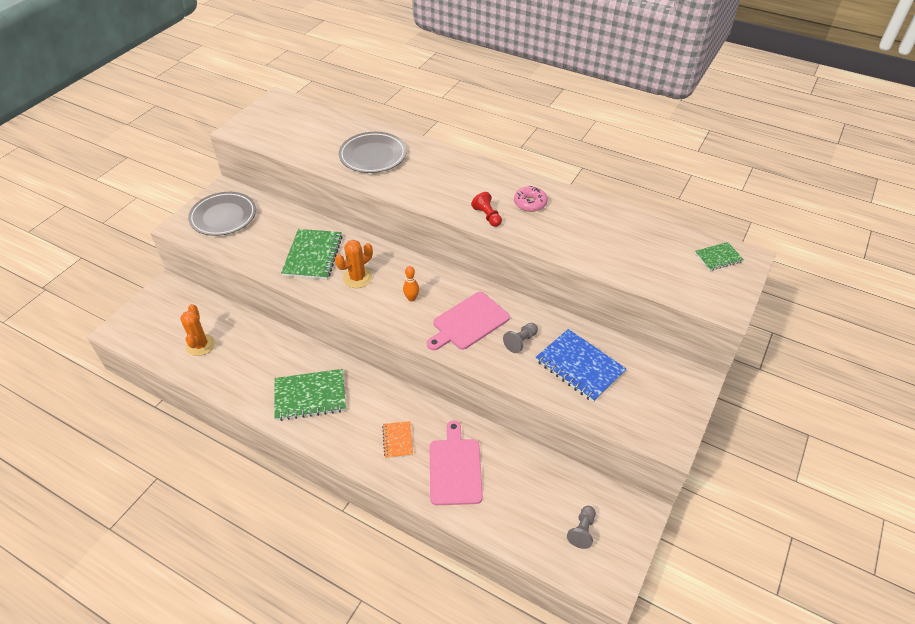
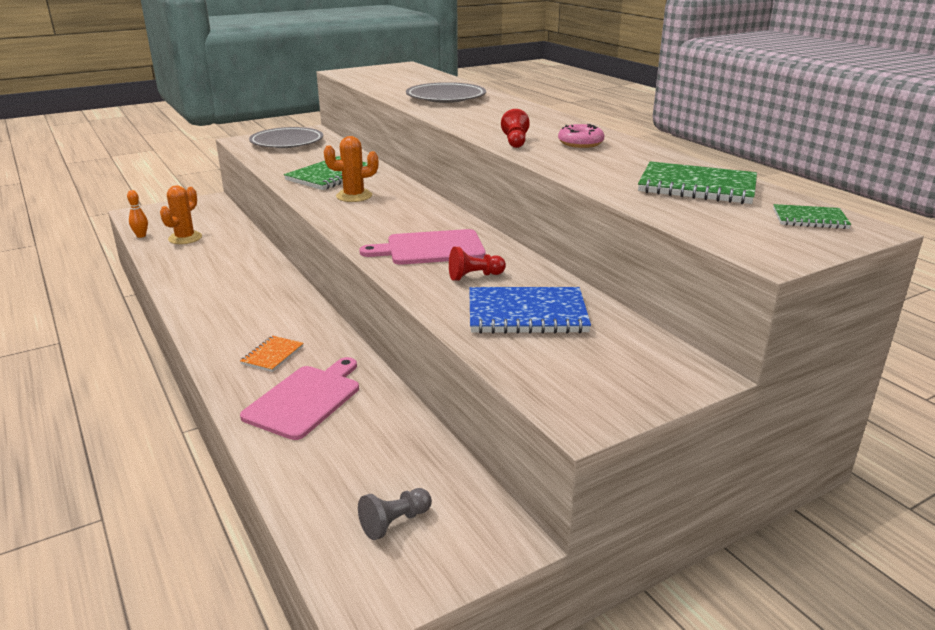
camera: 30 degrees right, 20 degrees down
(310, 396) = (231, 296): green notebook -> green notebook (697, 187)
(411, 298) = (390, 219): orange bowling pin -> orange bowling pin (141, 236)
(520, 342) = (474, 276): grey pawn -> red pawn
(579, 366) = (527, 314): blue notebook -> blue notebook turned 75 degrees counterclockwise

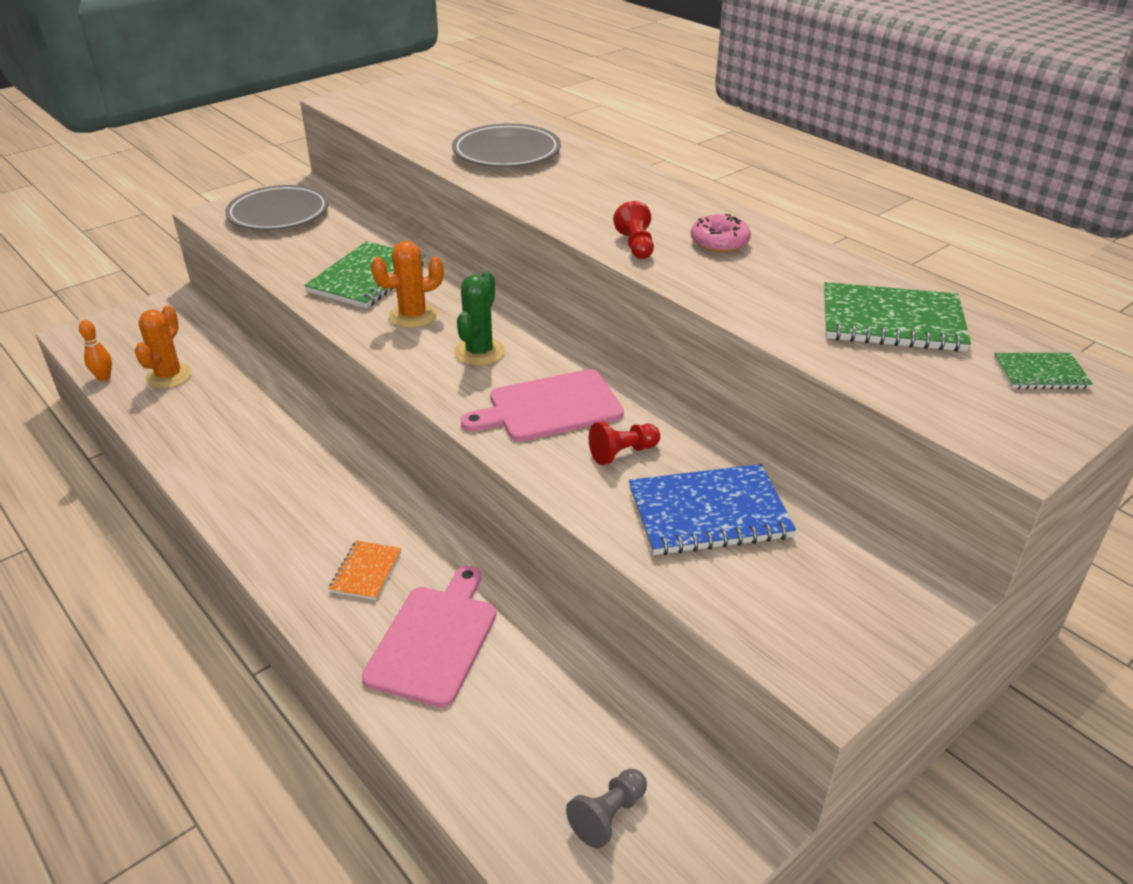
camera: 10 degrees left, 10 degrees up
(392, 217) = (479, 352): none -> green cactus

